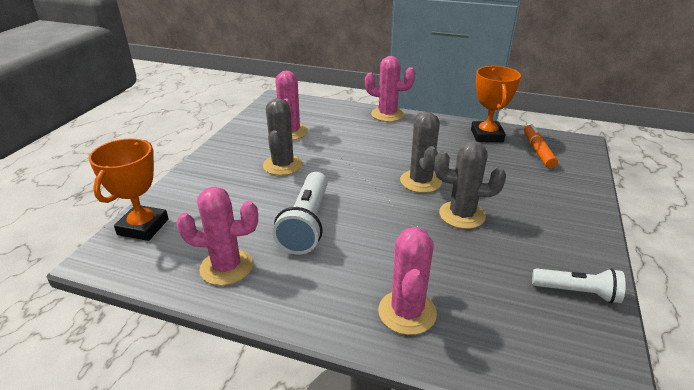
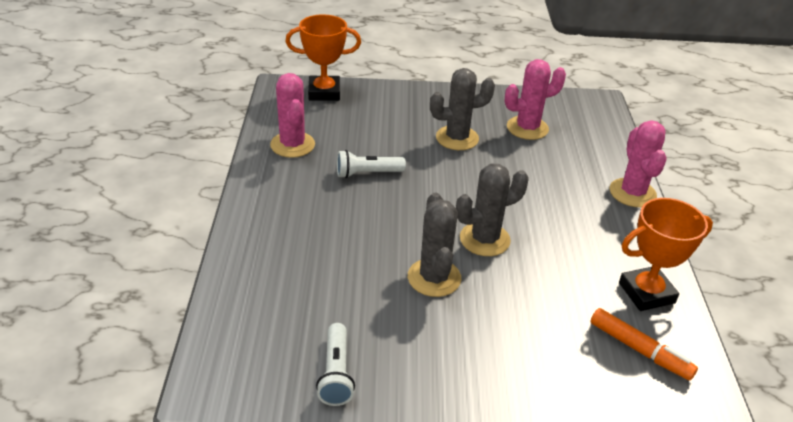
camera: 70 degrees right, 5 degrees up
(306, 224) = (367, 173): white flashlight -> white flashlight, size x0.63
(407, 312) = (271, 252): pink cactus -> none
(537, 151) = (639, 350): orange marker -> orange marker turned 60 degrees clockwise

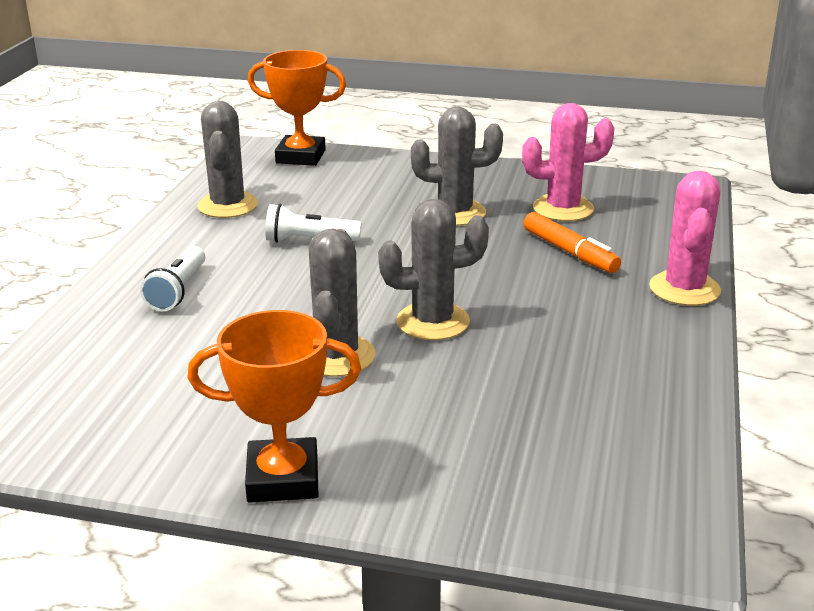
camera: 15 degrees right, 10 degrees down
(292, 145) = (228, 205): pink cactus -> grey cactus
(336, 373) = (142, 443): white flashlight -> white flashlight (178, 291)
(639, 350) = (598, 467): orange marker -> orange marker (569, 252)
(646, 293) = (645, 403): orange trophy -> orange trophy (283, 478)

